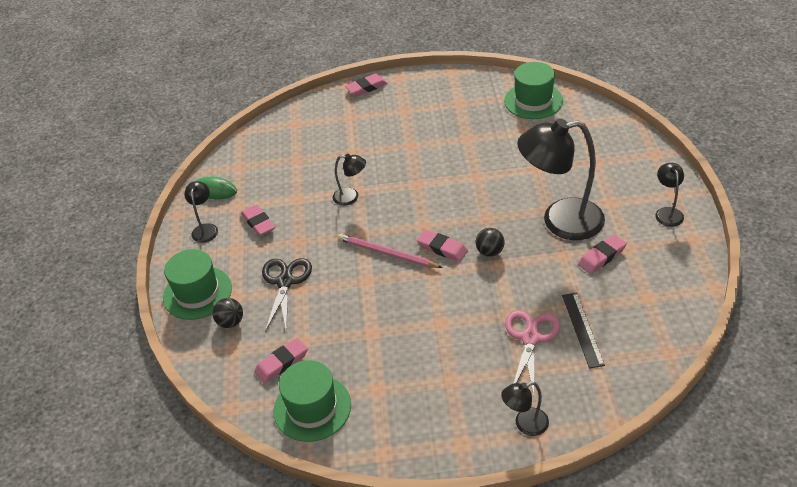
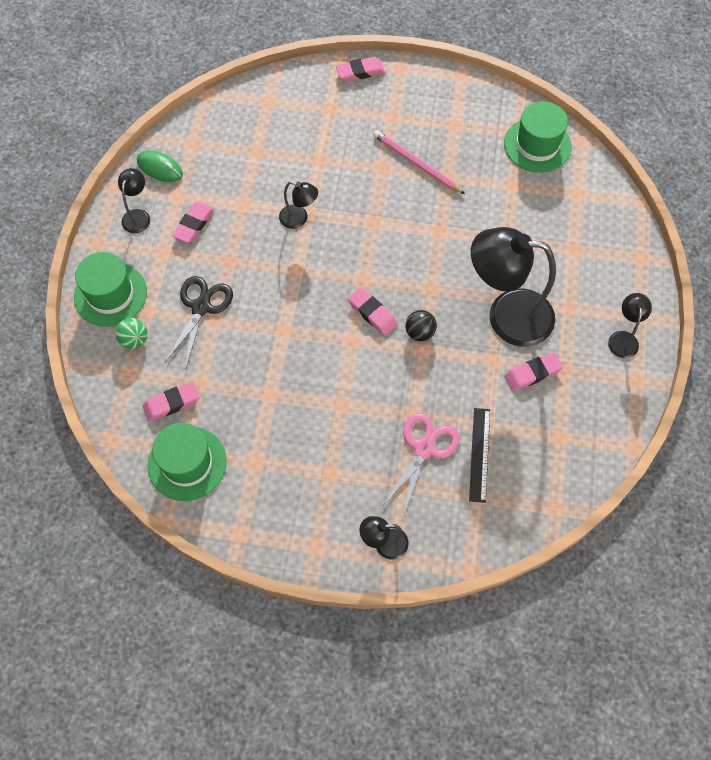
camera: 10 degrees right, 20 degrees up
(230, 322) = (134, 340): black ball -> green ball
(258, 223) = (194, 224): pink eraser -> pink eraser turned 45 degrees clockwise
(387, 253) = (314, 303): pink pencil -> pink pencil (416, 163)

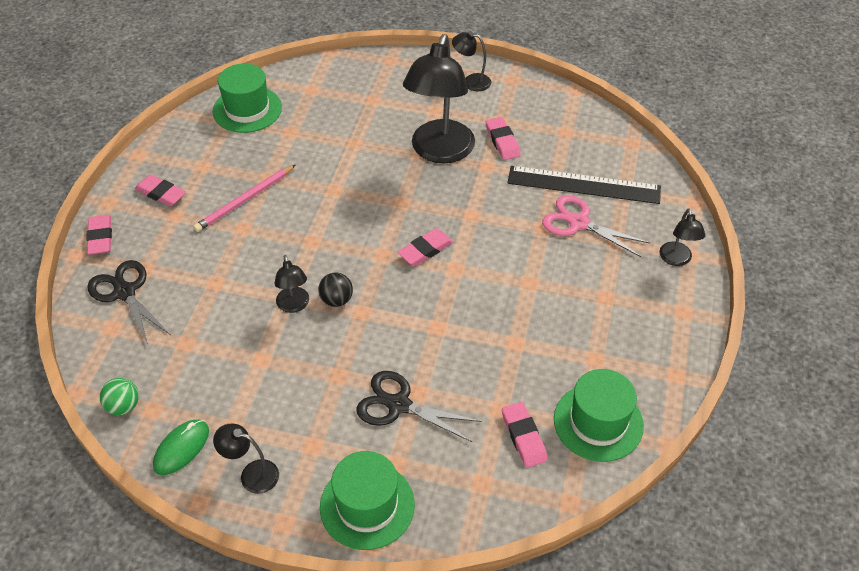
camera: 85 degrees left, 15 degrees down
(134, 340) = (436, 477): green ball -> green ball (123, 406)
(194, 224) = (279, 410): pink eraser -> pink eraser (161, 193)
(299, 219) = (294, 305): black lamp -> black lamp turned 135 degrees clockwise
(304, 101) = (125, 292): none -> black scissors
(420, 332) = (452, 215): black ball -> black ball (336, 300)
(479, 454) = (583, 185): black ruler -> black ruler, size x1.62

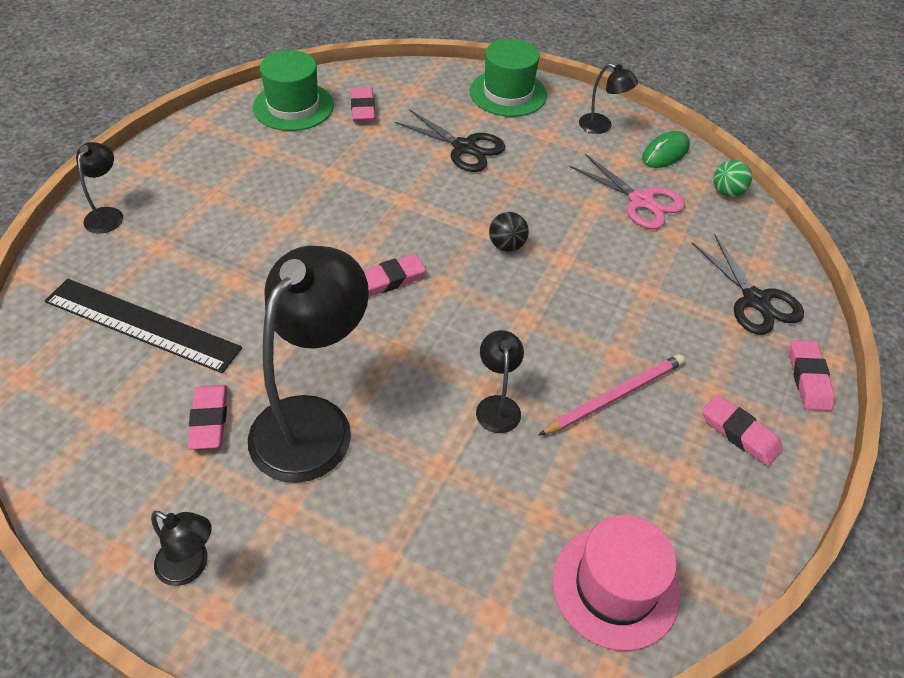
camera: 170 degrees left, 0 degrees up
(247, 109) = (615, 586): green hat -> pink hat
(294, 305) = (555, 249): black lamp -> black lamp (497, 405)
(578, 223) = (185, 276): pink scissors -> pink scissors (641, 201)

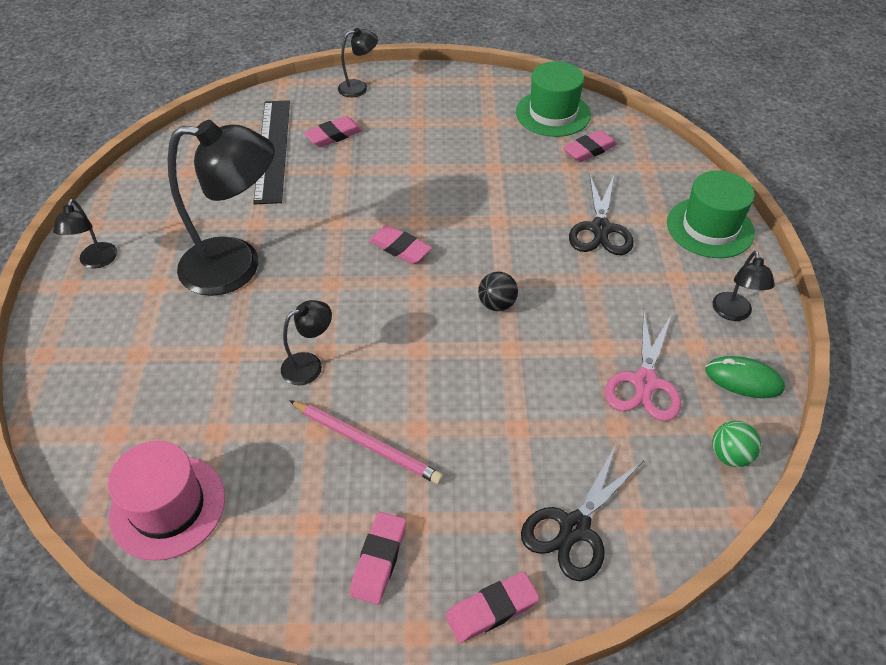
camera: 65 degrees right, 0 degrees up
(209, 420) = (211, 217): pink eraser -> pink eraser (334, 135)

